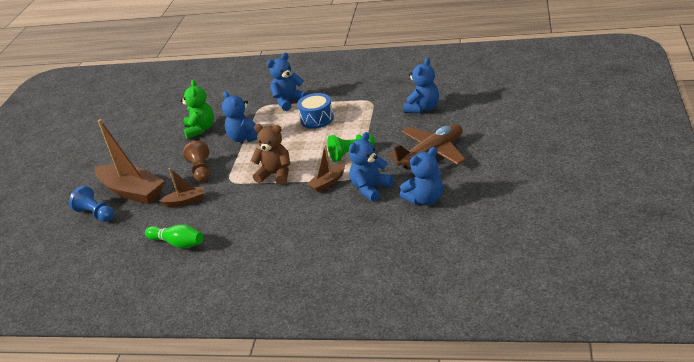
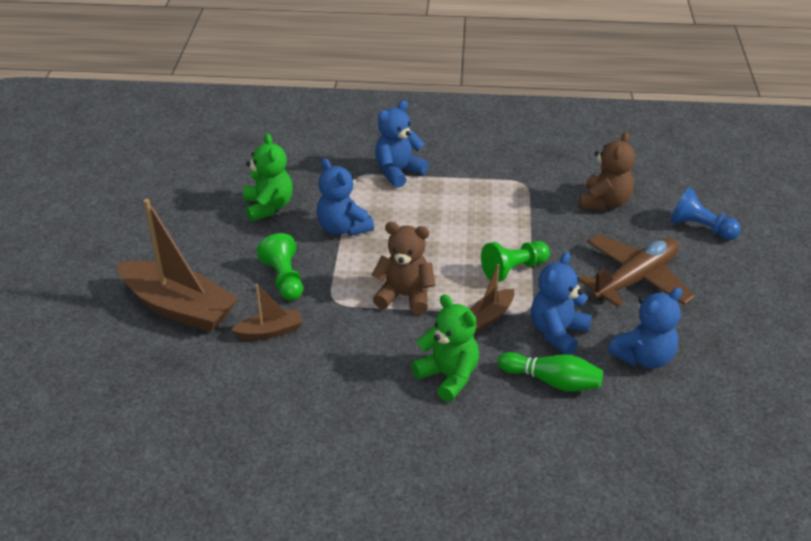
camera: 10 degrees left, 5 degrees up
(96, 214) = (126, 343): blue pawn -> blue pawn (700, 228)
(178, 243) = (273, 406): green bowling pin -> green bowling pin (552, 381)
(201, 170) = (284, 279): brown pawn -> green pawn
(293, 219) = (448, 376): none -> green teddy bear
(317, 119) = (448, 205): blue drum -> none
(423, 108) = (604, 202): blue teddy bear -> brown teddy bear

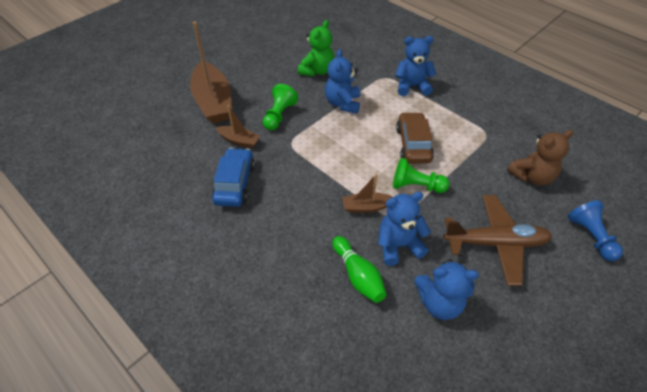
camera: 40 degrees right, 10 degrees up
(323, 377) = (235, 184): none -> blue car
(405, 296) = (331, 163): brown teddy bear -> none
(448, 376) = (300, 229): green teddy bear -> none
(466, 231) = (413, 145): none -> brown car

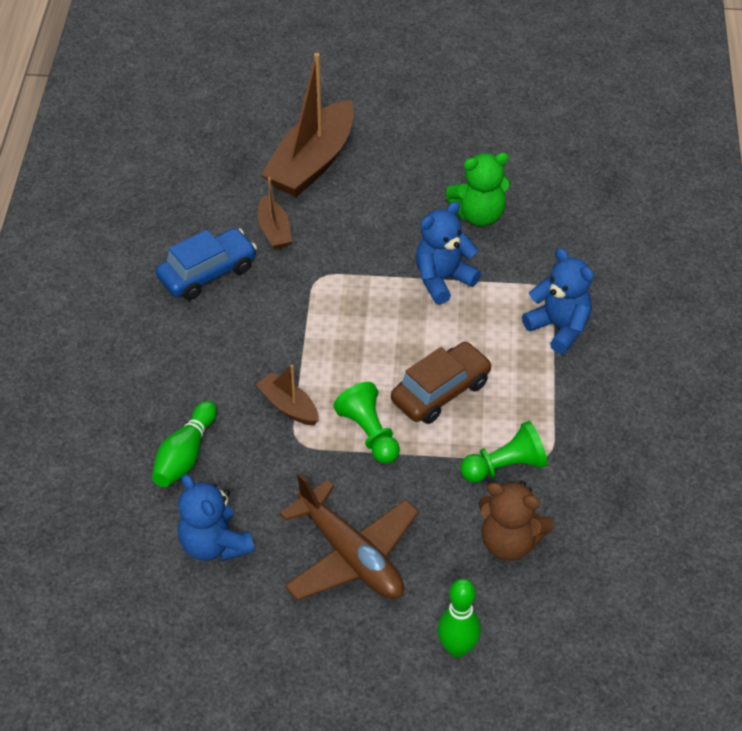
camera: 50 degrees right, 0 degrees up
(279, 115) = (354, 236): green pawn -> green pawn (505, 466)
(398, 245) = (260, 467): blue teddy bear -> none
(590, 237) = (457, 648): blue pawn -> green bowling pin

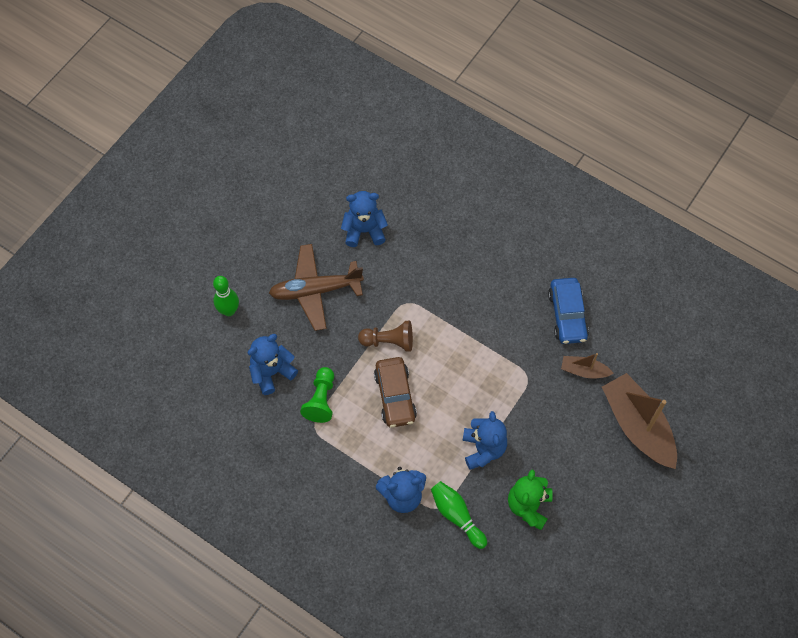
camera: 120 degrees right, 15 degrees up
(185, 455) = (432, 242): green bowling pin -> green bowling pin (457, 516)
(288, 406) = (434, 309): brown boat -> none
(369, 433) = (389, 341): green pawn -> brown pawn
(509, 542) = (272, 372): brown teddy bear -> blue teddy bear

